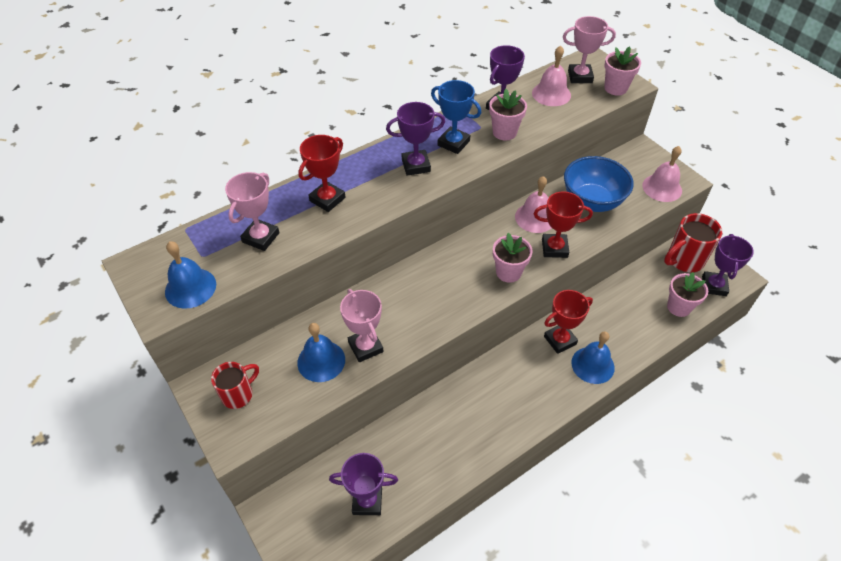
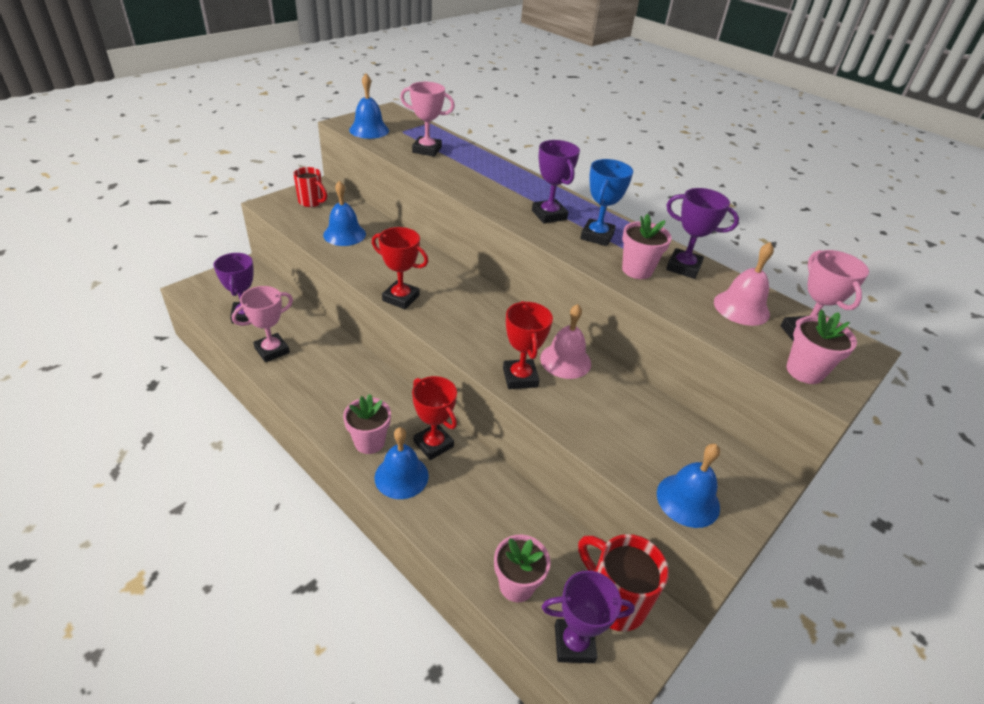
camera: 75 degrees right, 10 degrees down
(327, 199) = (482, 174): red trophy -> red trophy (401, 298)
(365, 347) = (360, 255): pink trophy -> pink trophy (272, 350)
(508, 272) = (471, 340): pink flower pot -> pink flower pot (369, 442)
(592, 201) = (618, 415): blue bowl -> none
(662, 188) = (688, 500): pink bell -> blue bell

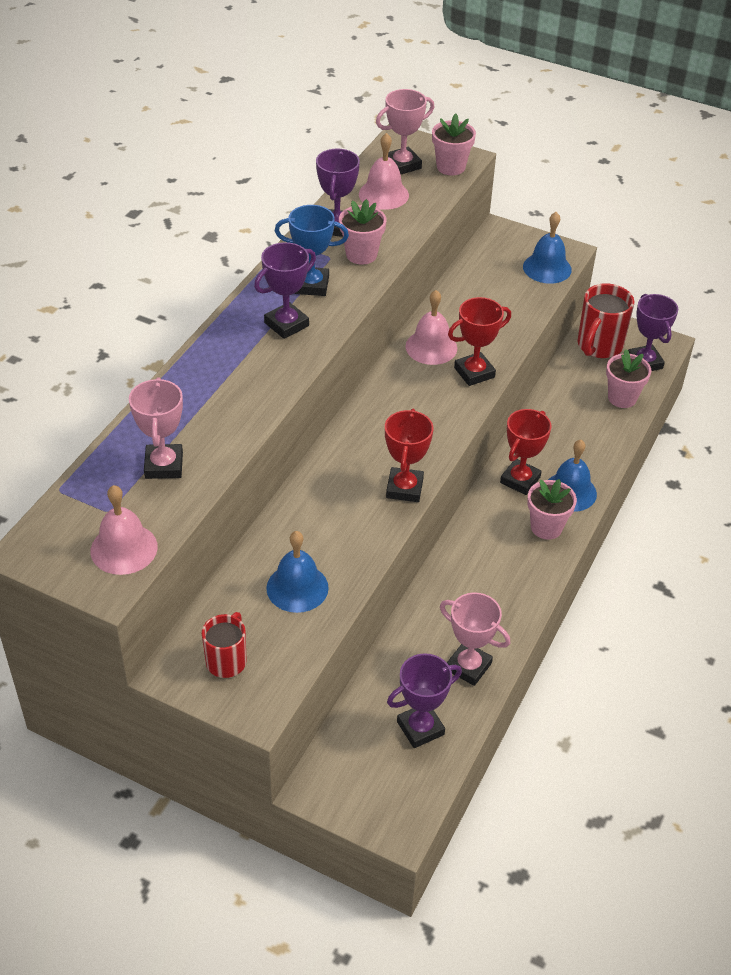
camera: 105 degrees left, 5 degrees up
(369, 130) = (124, 548): blue bell -> pink bell

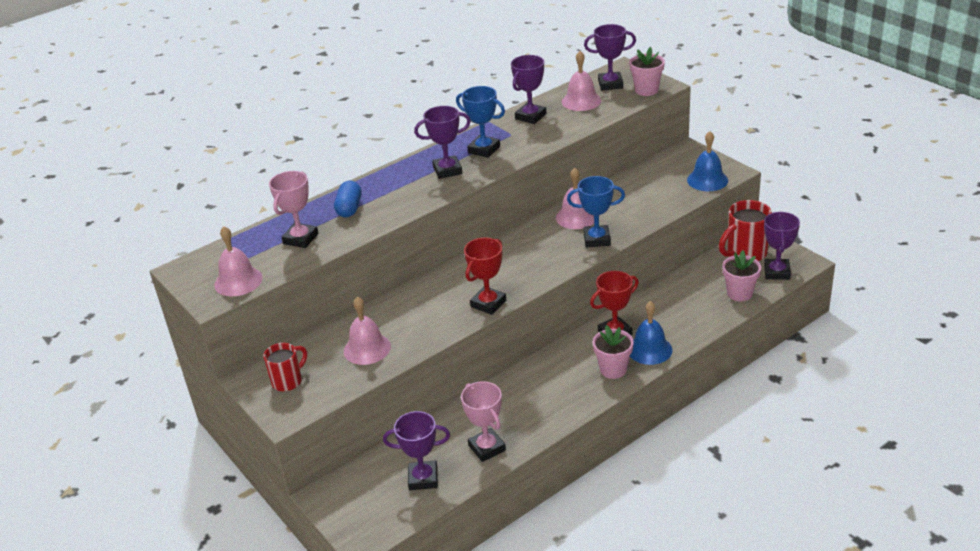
camera: 30 degrees right, 10 degrees down
(197, 406) = (349, 208): none -> blue capsule
(297, 587) = (367, 348): blue bell -> pink bell
(361, 255) = (534, 136): pink flower pot -> none
(402, 165) = (610, 84): pink trophy -> purple trophy
(474, 372) = (597, 239): red trophy -> blue trophy

